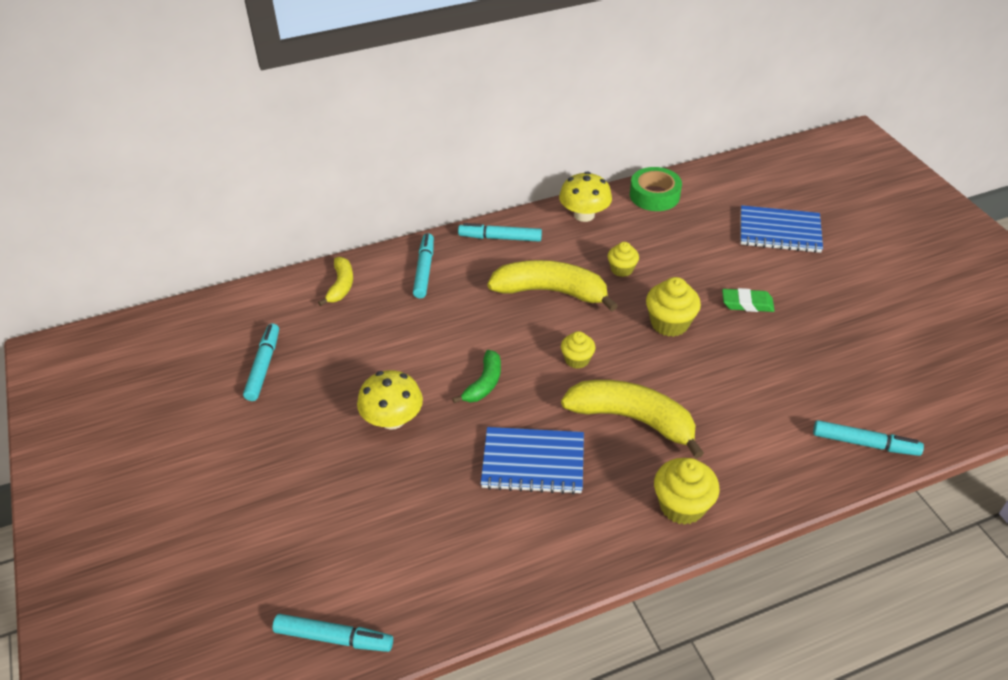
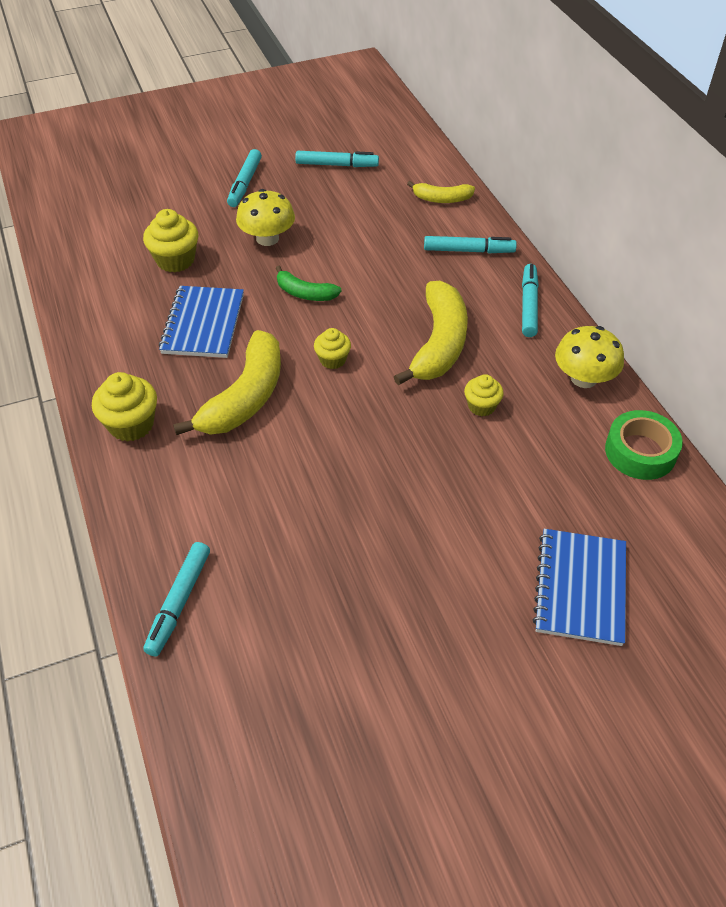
camera: 90 degrees right, 5 degrees up
(334, 637) = (65, 220): turquoise marker -> turquoise marker (245, 184)
(669, 323) = (387, 442): yellow cupcake -> yellow cupcake (175, 260)
(747, 304) = (423, 523): green eraser -> none

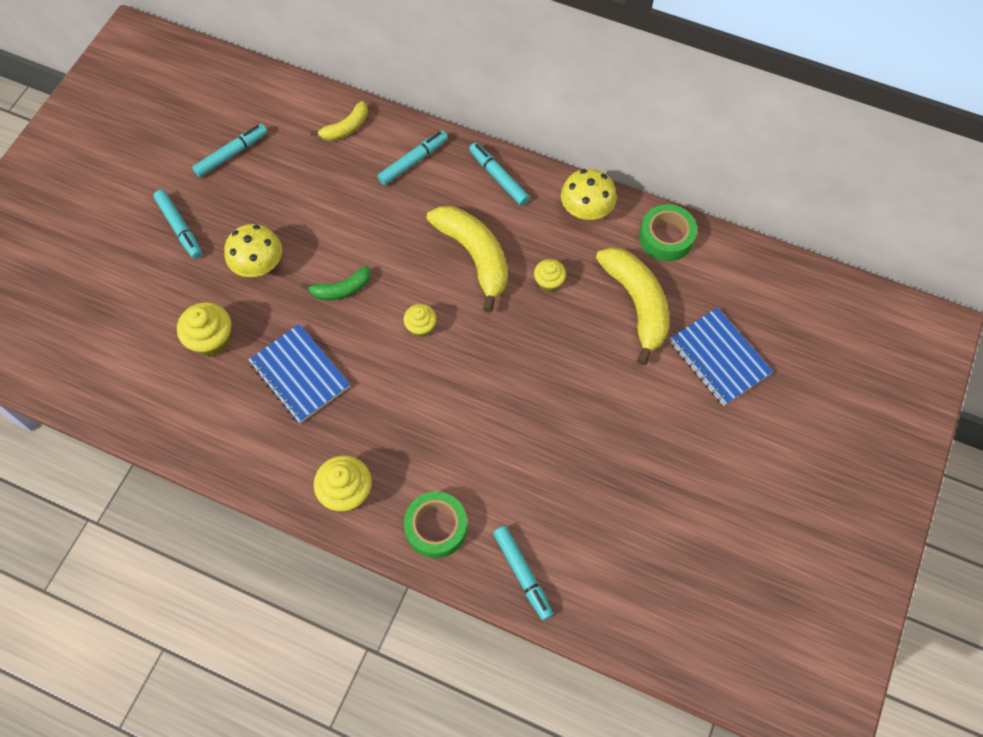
camera: 45 degrees left, 15 degrees up
(160, 505) = (436, 527): none -> green tape
(245, 397) = (397, 405): yellow banana -> yellow banana (637, 304)

